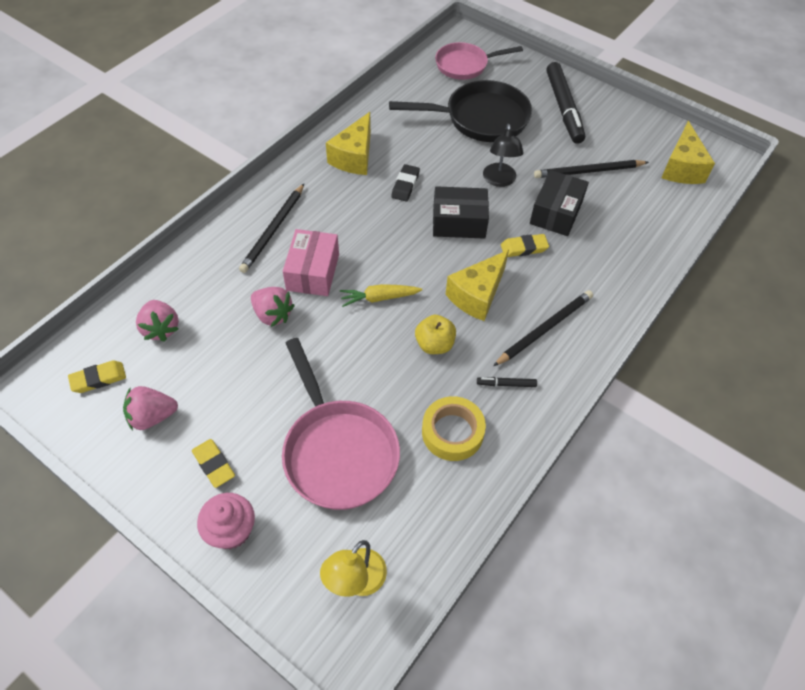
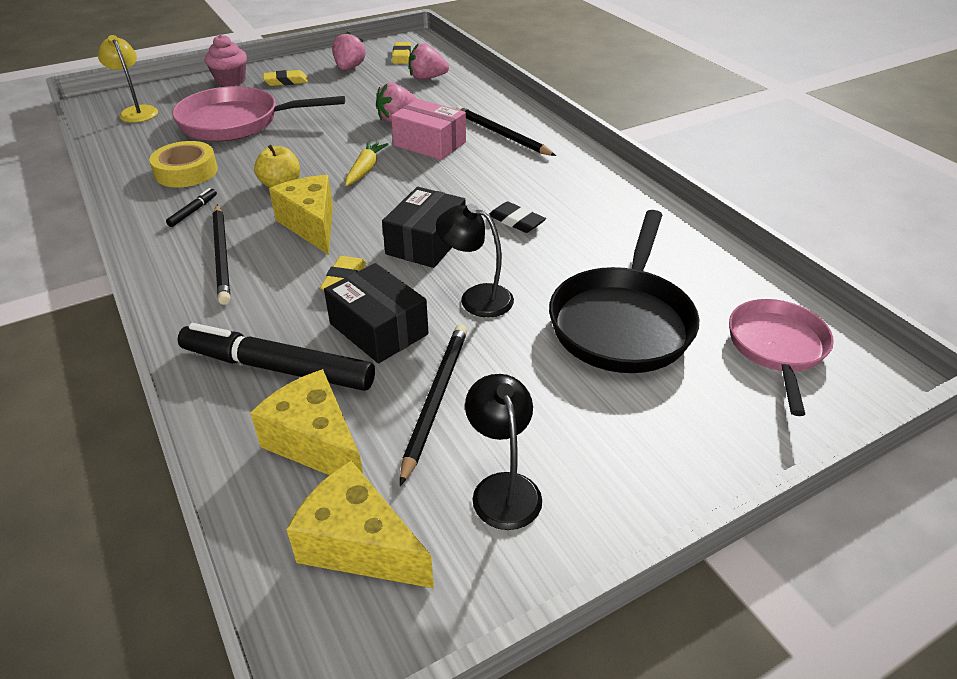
camera: 115 degrees right, 15 degrees down
(354, 157) = (588, 198): yellow cheese -> yellow cheese (316, 444)
(563, 108) = (612, 434): black marker -> black marker (277, 368)
(619, 134) = (503, 488): none -> black lamp

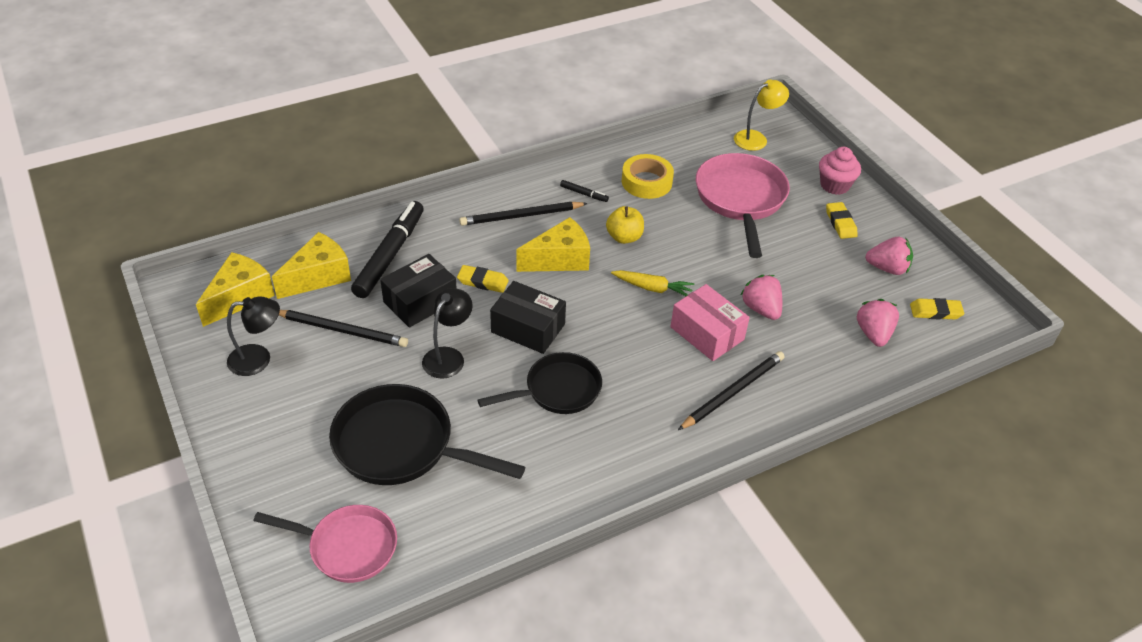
camera: 90 degrees right, 5 degrees up
(429, 144) = (707, 333): pink box -> pink box turned 75 degrees counterclockwise
(516, 221) = (558, 390): black eraser -> black pan

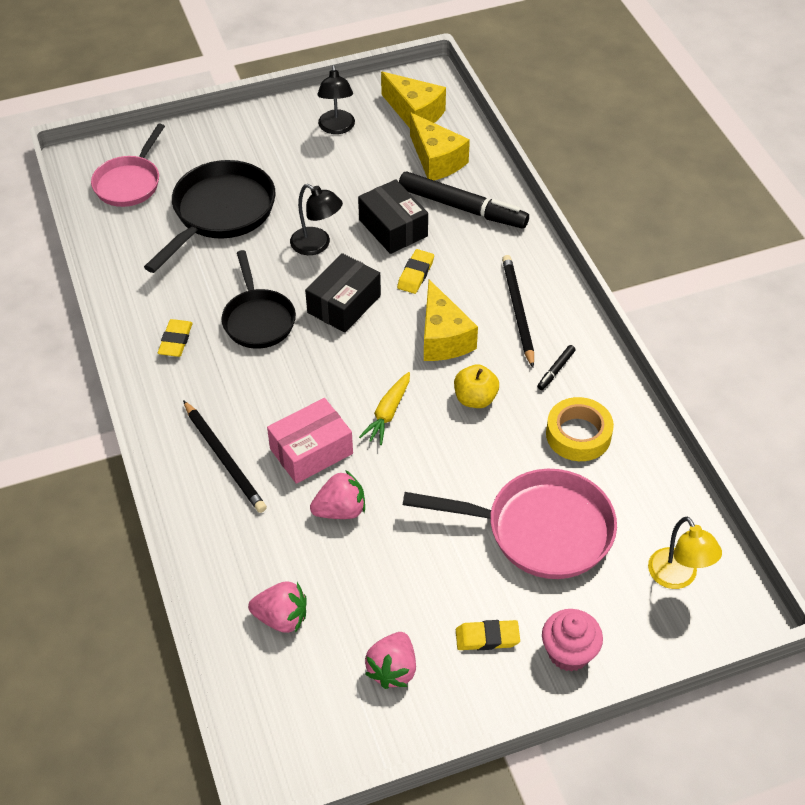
camera: 100 degrees right, 5 degrees up
(341, 330) = (363, 176): black pencil -> none
(935, 312) = (306, 703): yellow eraser -> yellow eraser (176, 341)

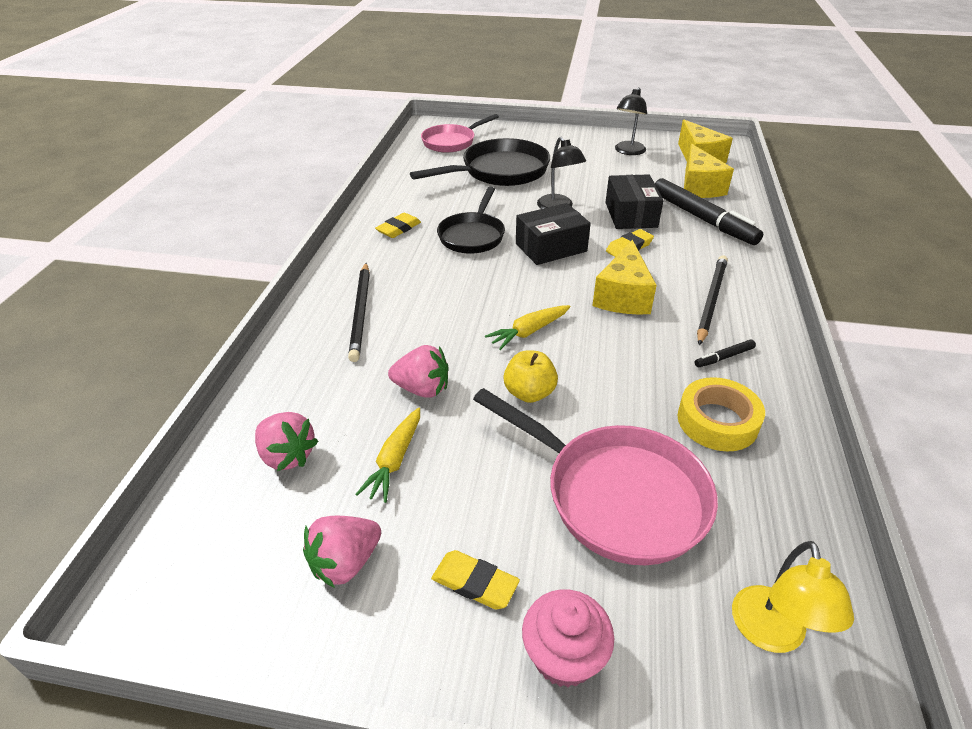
camera: 30 degrees right, 10 degrees down
(311, 451) = (437, 334): pink box -> none
(367, 581) = (395, 460): none -> yellow carrot
(475, 399) = (622, 351): yellow apple -> yellow apple (529, 393)

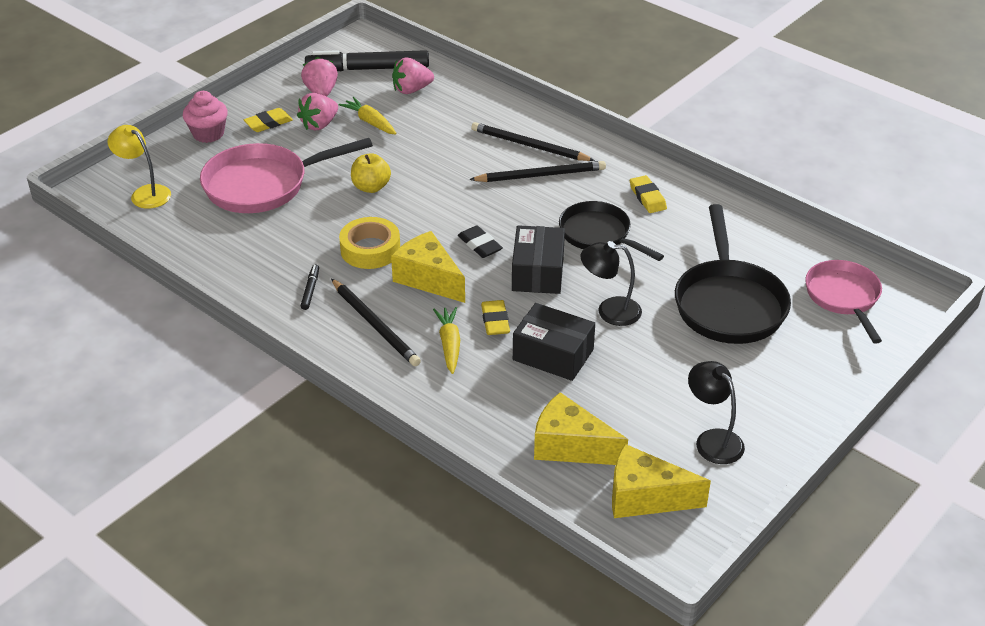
camera: 120 degrees right, 0 degrees up
(410, 289) = (540, 175): none -> black pencil
(422, 389) = (419, 148): pink strawberry -> pink strawberry (319, 125)
(529, 332) = (432, 212): yellow carrot -> yellow carrot (449, 344)
(548, 286) = (480, 245): none -> black eraser
(702, 219) = (500, 403): black marker -> black marker (368, 69)
(717, 421) = (265, 251): yellow tape -> yellow tape (370, 249)

